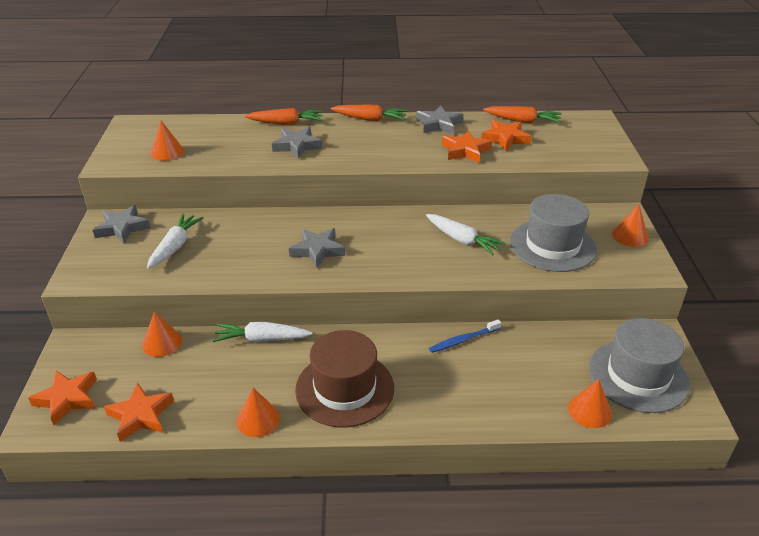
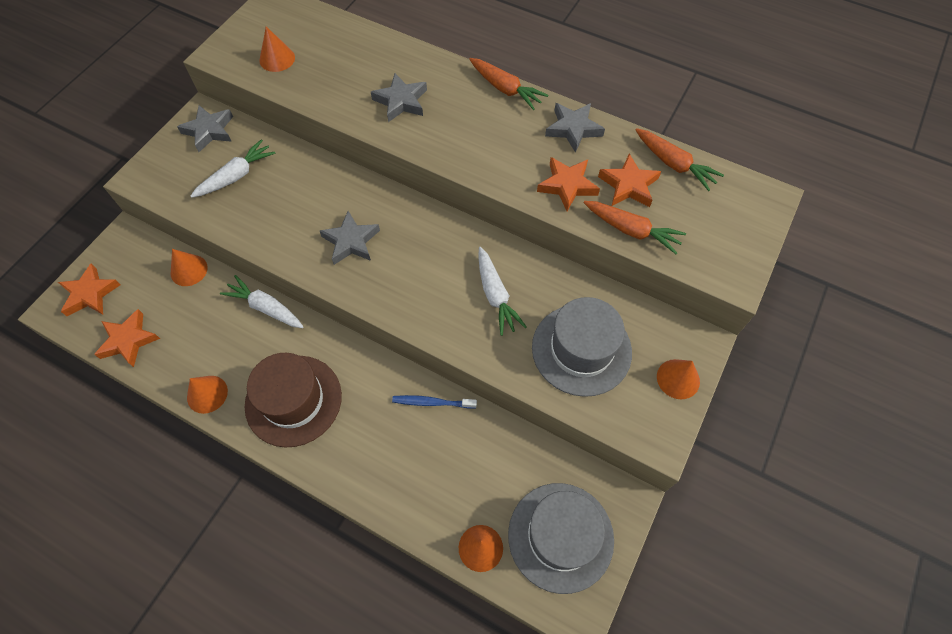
camera: 30 degrees right, 25 degrees up
(286, 123) = (416, 60): orange carrot -> orange carrot (632, 230)

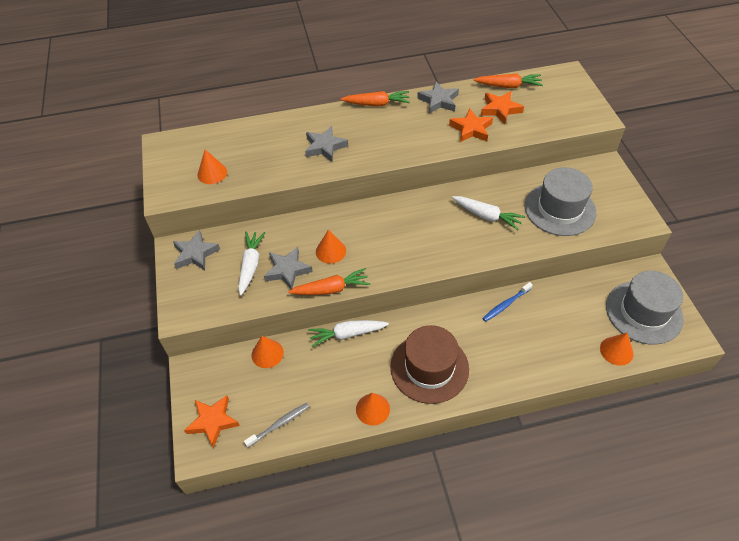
camera: 40 degrees left, 10 degrees down
(128, 340) = (279, 424): orange star -> grey toothbrush
(351, 241) = (373, 248): grey star -> grey star (287, 270)
(632, 230) = (528, 128): orange carrot -> orange carrot (331, 289)
(678, 379) = (617, 188): orange cone -> orange cone (331, 251)

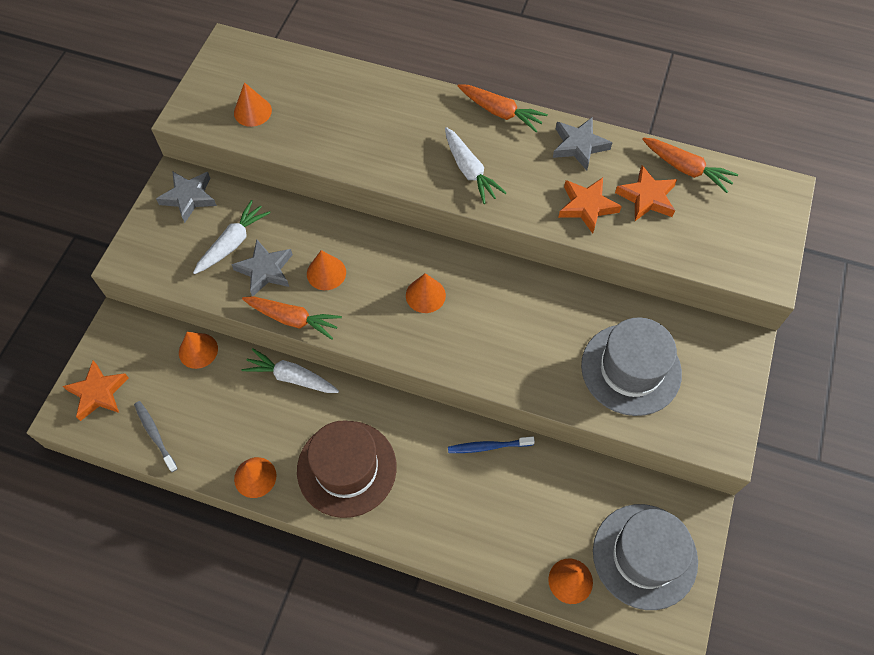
camera: 30 degrees right, 10 degrees up
(279, 424) = (155, 435): grey toothbrush -> grey toothbrush turned 120 degrees counterclockwise
(325, 147) = (396, 140): grey star -> none
(406, 231) = (425, 295): none -> orange cone
(487, 216) = (534, 328): white carrot -> white carrot (470, 171)

